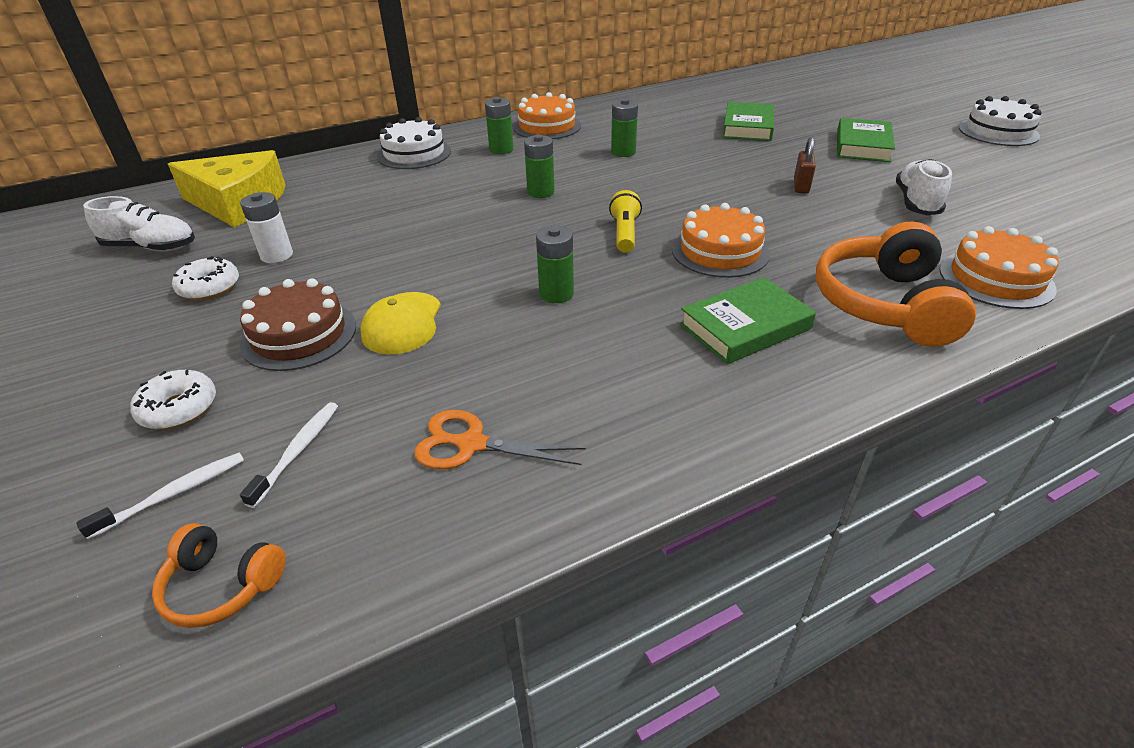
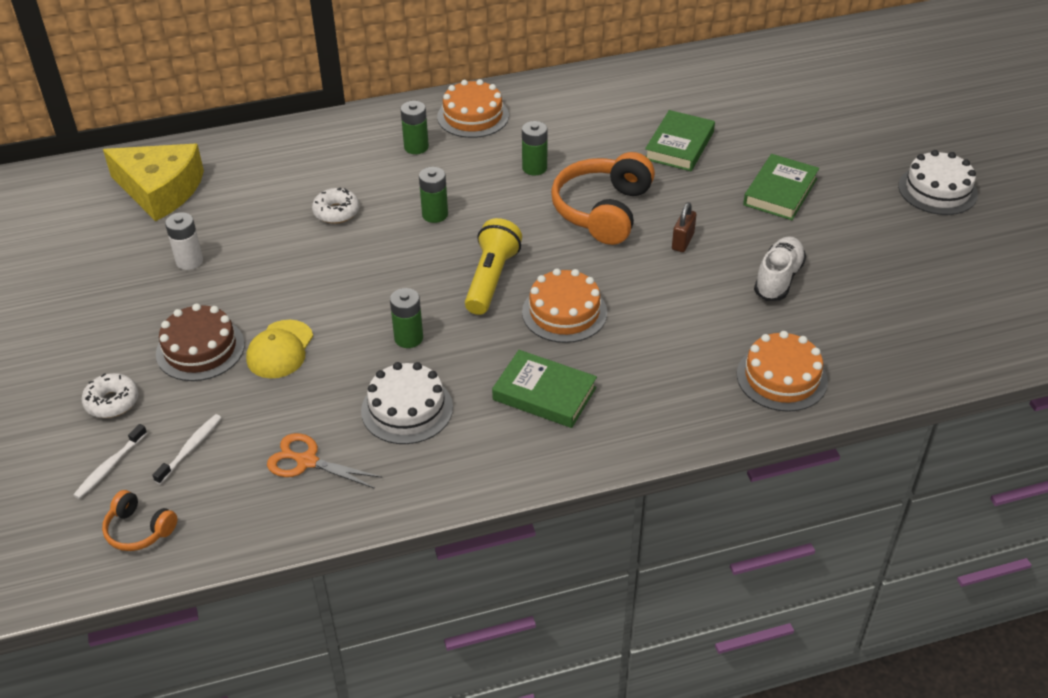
camera: 10 degrees right, 5 degrees up
(151, 247) = (86, 236): white shoe -> none
(173, 494) = (110, 467): white toothbrush -> white toothbrush turned 150 degrees clockwise
(209, 287) = (134, 289): white donut -> white donut (336, 212)
(414, 154) = (330, 141): white cake -> white cake (407, 409)
(624, 233) = (491, 279): yellow flashlight -> yellow flashlight, size x1.52
(745, 327) = (544, 394): green book -> green book turned 45 degrees clockwise
(884, 304) = (669, 389): orange headphones -> orange headphones (602, 210)

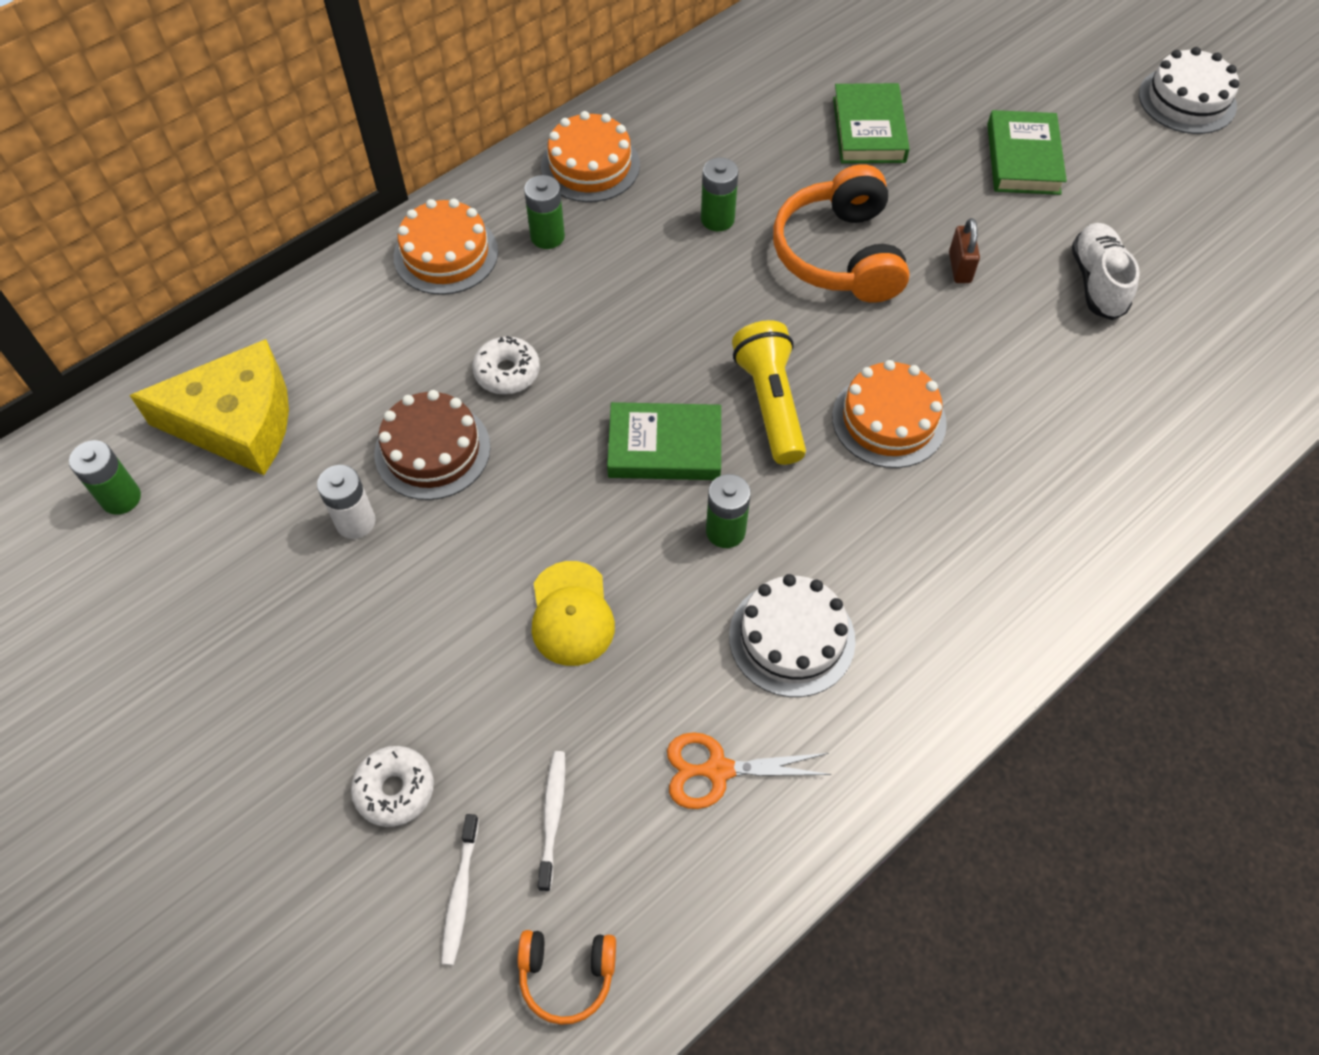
camera: 25 degrees left, 15 degrees up
(200, 349) = (463, 655): brown cake -> brown cake (432, 450)
(435, 214) = (638, 332): green battery -> green battery (121, 498)
(544, 394) = (941, 547): green book -> green book (664, 447)
(781, 377) = (1186, 418): orange cake -> orange cake (446, 254)

